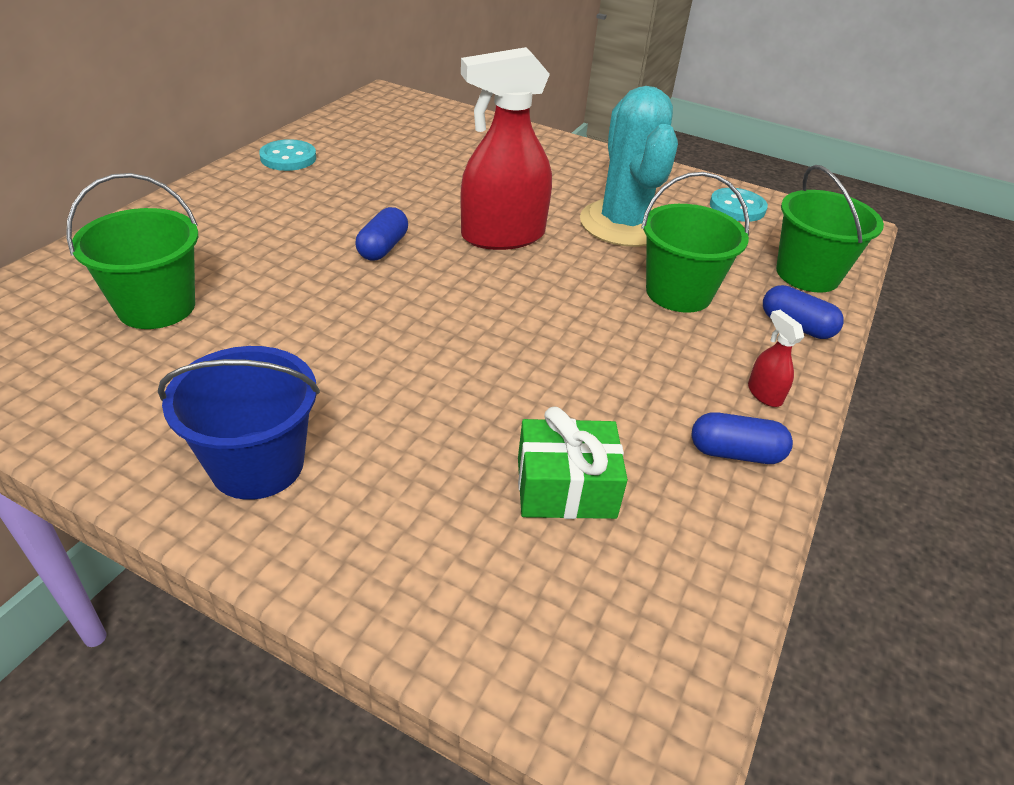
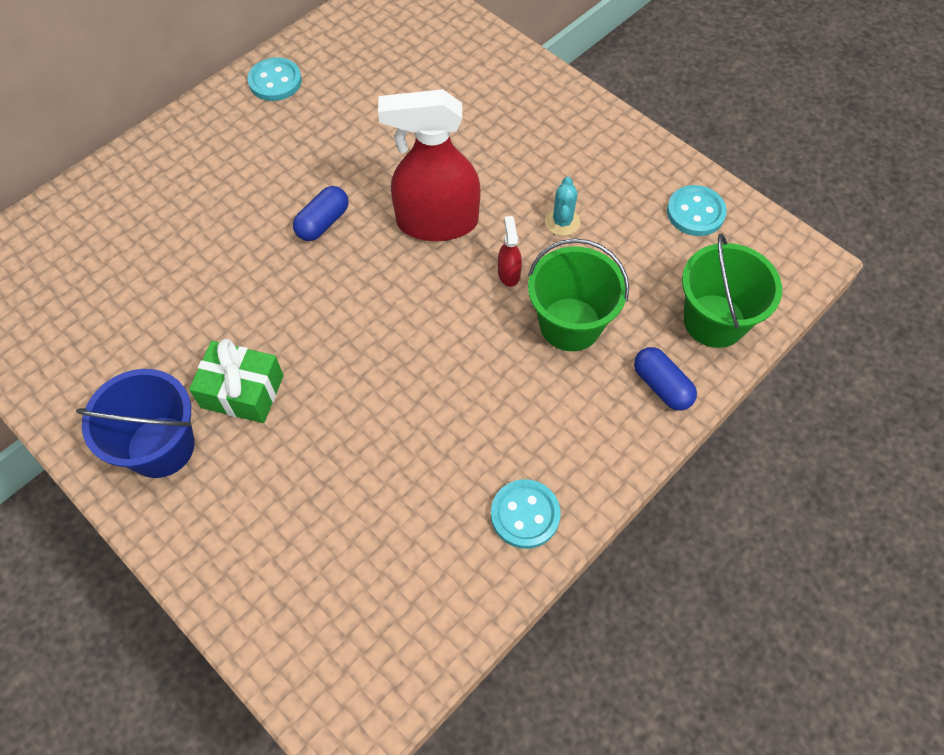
camera: 20 degrees right, 20 degrees up
(156, 306) = (123, 268): green bucket -> none
(566, 487) = (374, 517): green gift -> green gift (242, 391)
(623, 224) = (562, 222): turquoise cactus -> turquoise cactus, size x0.40
(735, 453) = (525, 515): blue capsule -> turquoise button
(764, 394) = (585, 459): red spray bottle -> red spray bottle (508, 273)

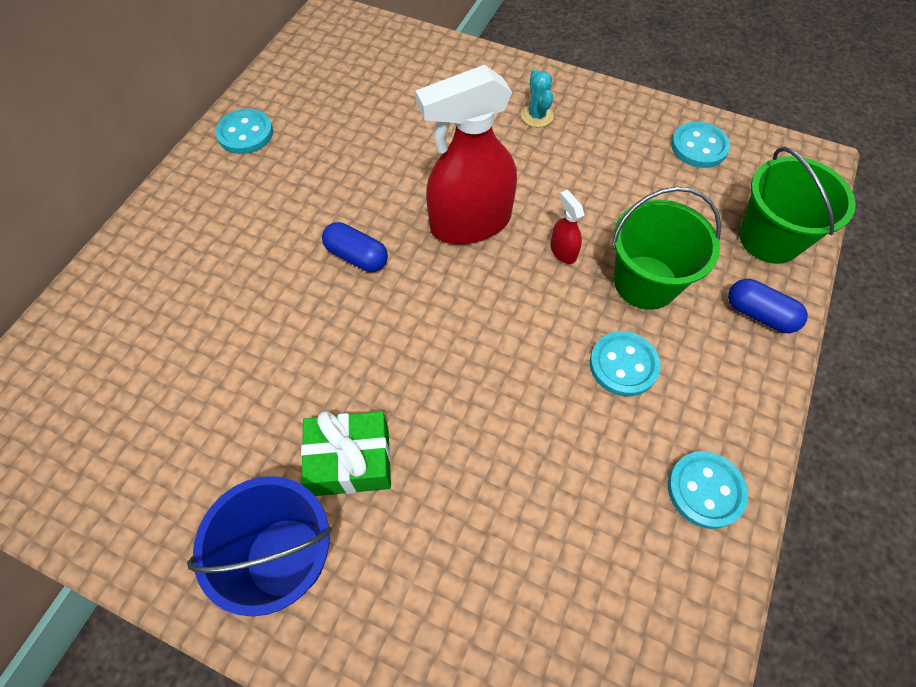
camera: 20 degrees left, 0 degrees up
(323, 223) = (357, 256): blue capsule -> blue capsule turned 75 degrees counterclockwise
(510, 389) = (623, 365): none -> turquoise button
(562, 222) = (587, 188): turquoise cactus -> turquoise cactus (537, 116)

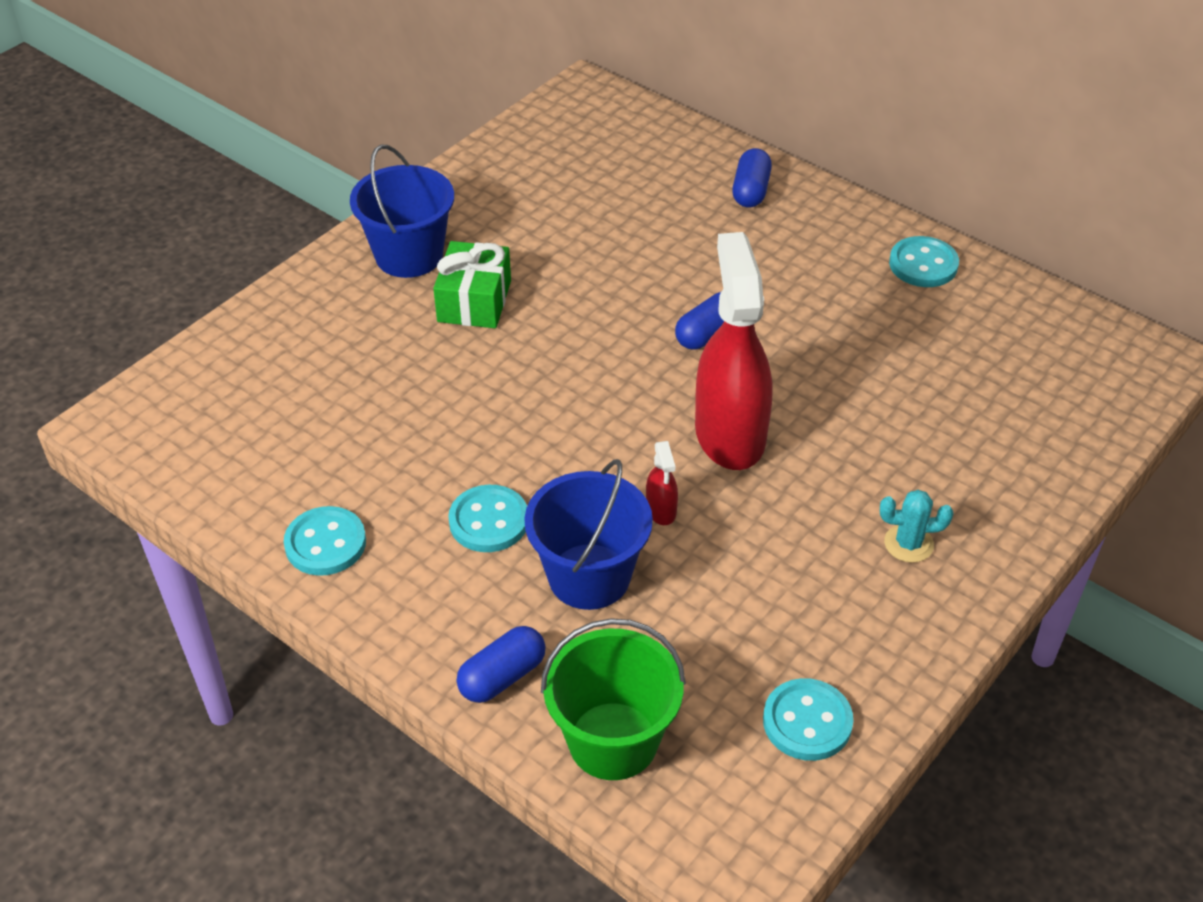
camera: 105 degrees right, 15 degrees down
(151, 258) = (751, 191): none -> blue capsule
(563, 251) = (661, 510): red spray bottle -> red spray bottle turned 90 degrees clockwise
(645, 282) = (589, 576): green bucket -> blue bucket

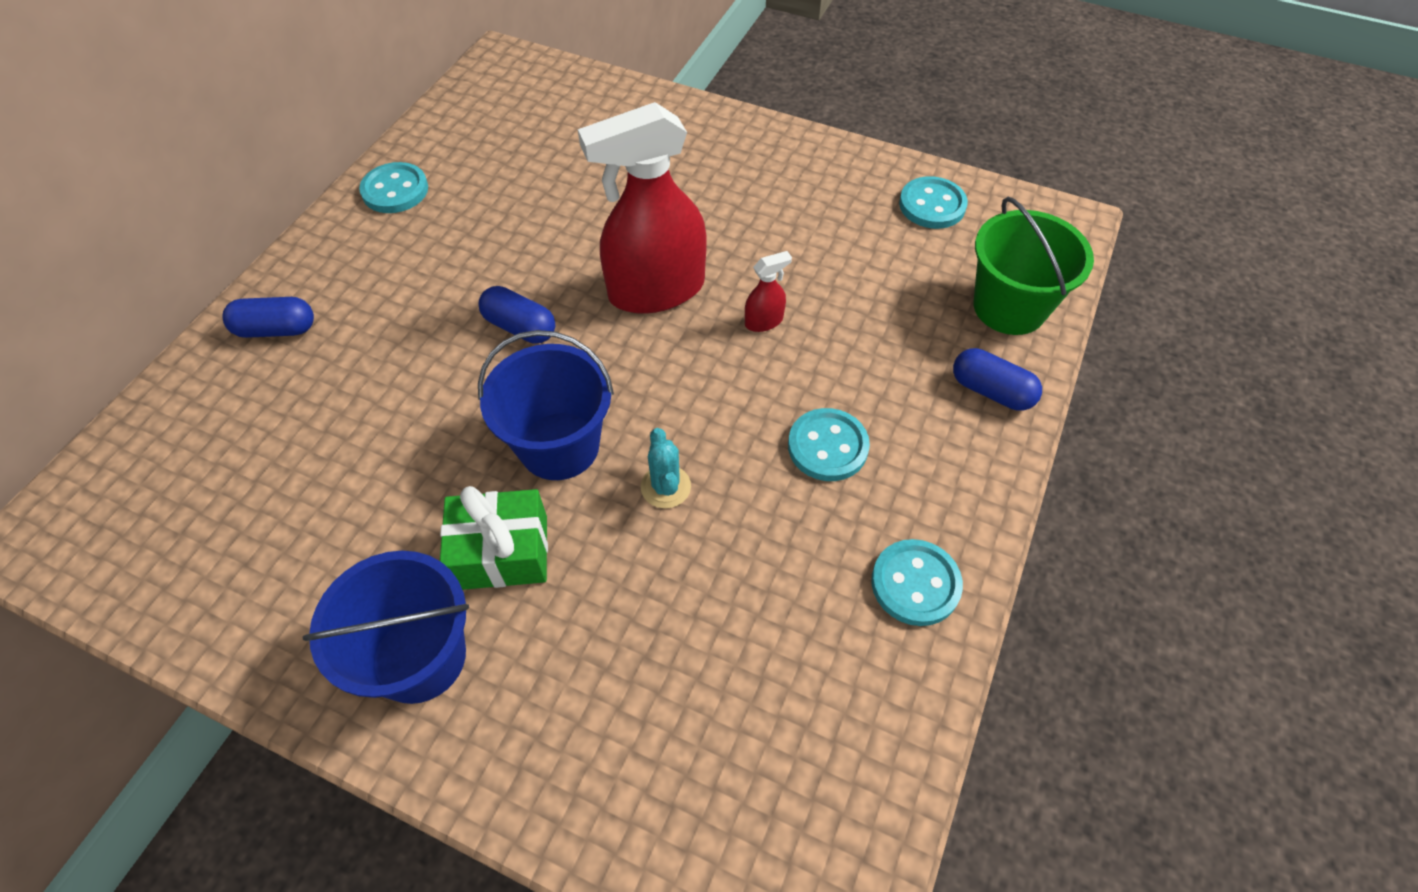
camera: 105 degrees left, 10 degrees up
(589, 576) = (859, 355): blue bucket -> blue bucket (559, 446)
(908, 544) = (742, 171): turquoise cactus -> turquoise cactus (665, 487)

